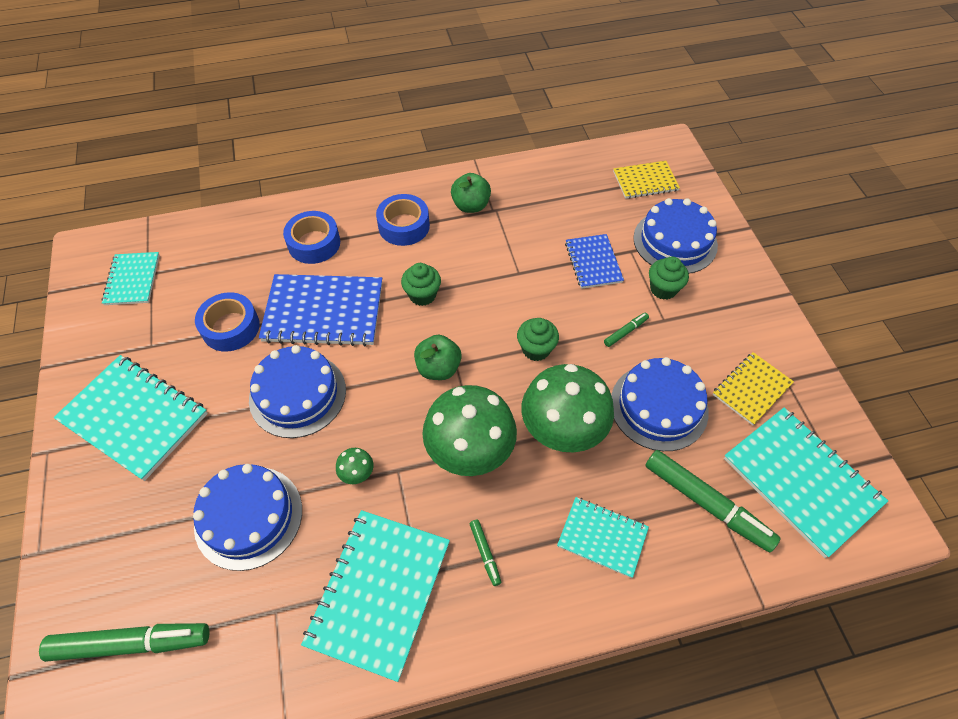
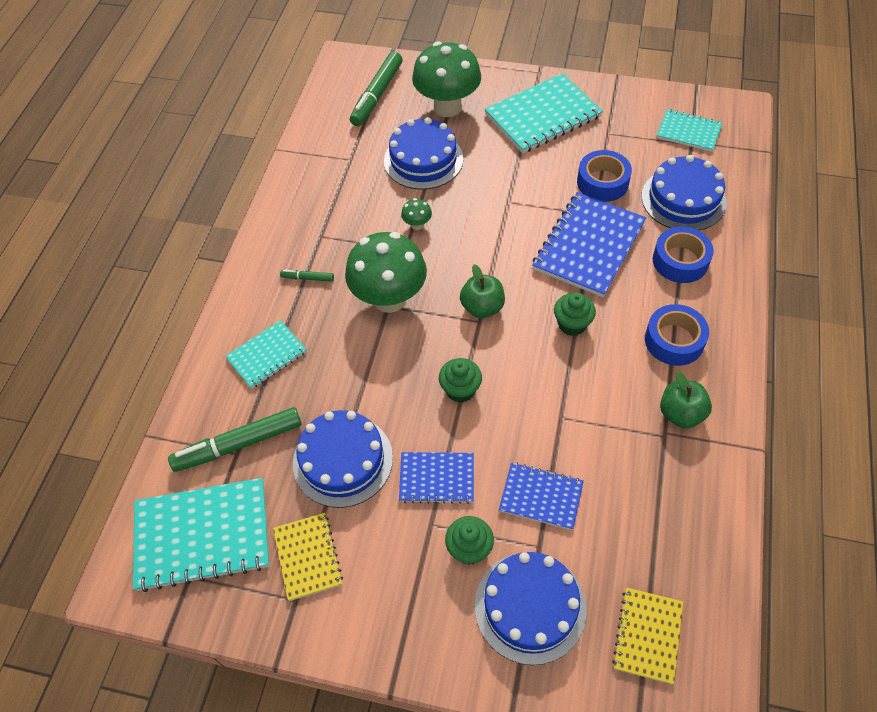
camera: 120 degrees right, 0 degrees up
(297, 394) = (510, 208): blue cake -> blue cake (683, 199)
(379, 593) = (323, 212): turquoise notebook -> none
(562, 432) = (367, 370): green mushroom -> green mushroom (447, 107)
(625, 332) = (437, 478): green marker -> blue notebook

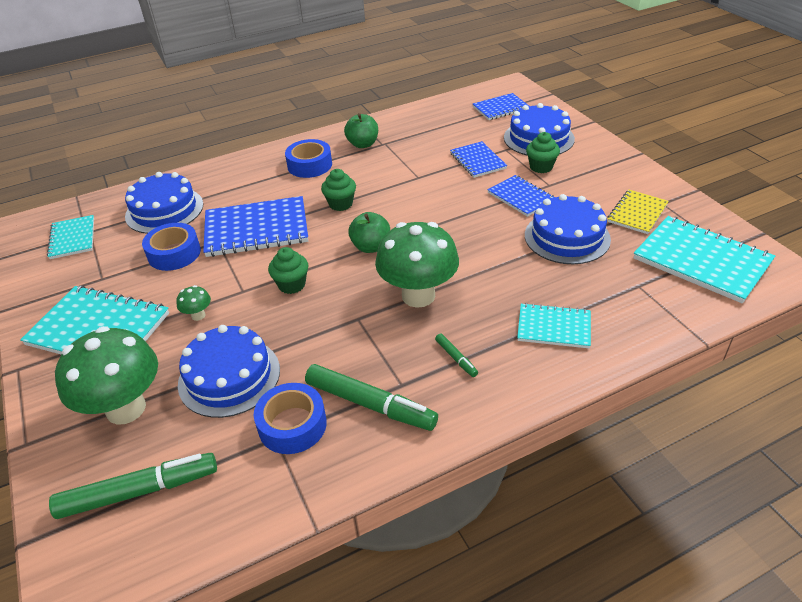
camera: 130 degrees left, 15 degrees down
(239, 444) = (632, 289): green marker -> green marker (370, 404)
(417, 225) = (322, 328): green mushroom -> green mushroom (198, 315)
(460, 390) = (450, 220): green cupcake -> green cupcake (292, 285)
(647, 635) = (500, 108): yellow notebook -> blue notebook
(680, 261) = (234, 188): blue tape -> blue tape (292, 425)

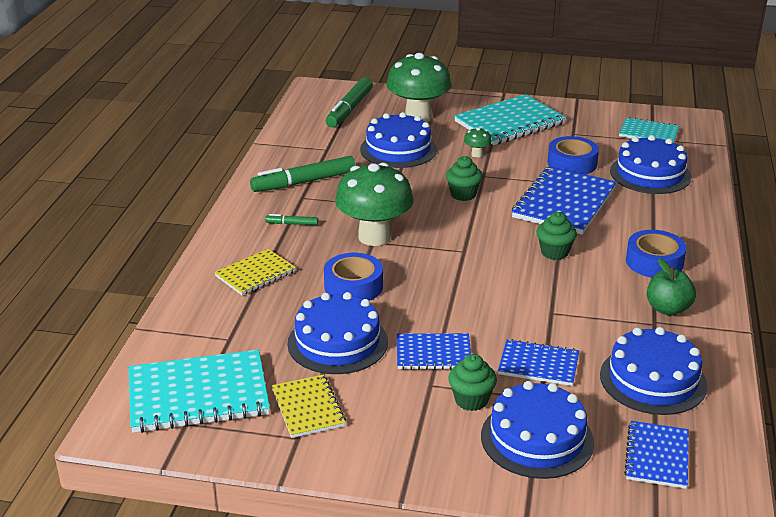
camera: 125 degrees right, 10 degrees down
(292, 425) = (328, 156): blue tape -> blue tape (353, 286)
(371, 247) = (466, 242): green apple -> none
(441, 127) = (653, 380): none -> blue cake
(554, 327) = (255, 274): turquoise notebook -> yellow notebook

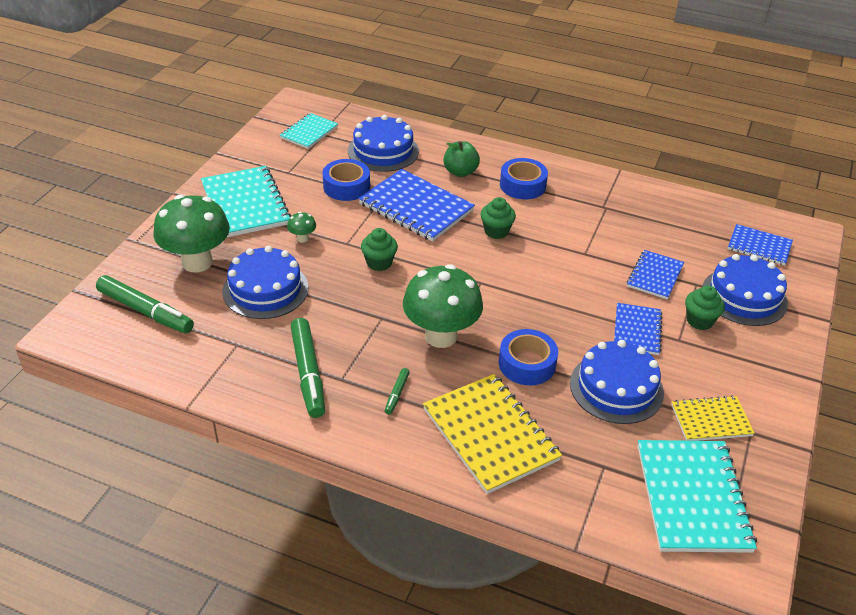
camera: 80 degrees left, 10 degrees up
(255, 274) = (490, 434): yellow notebook -> yellow notebook, size x1.73
(653, 380) = (675, 226): blue cake -> none
(668, 309) = (588, 196): green apple -> green apple (460, 172)

